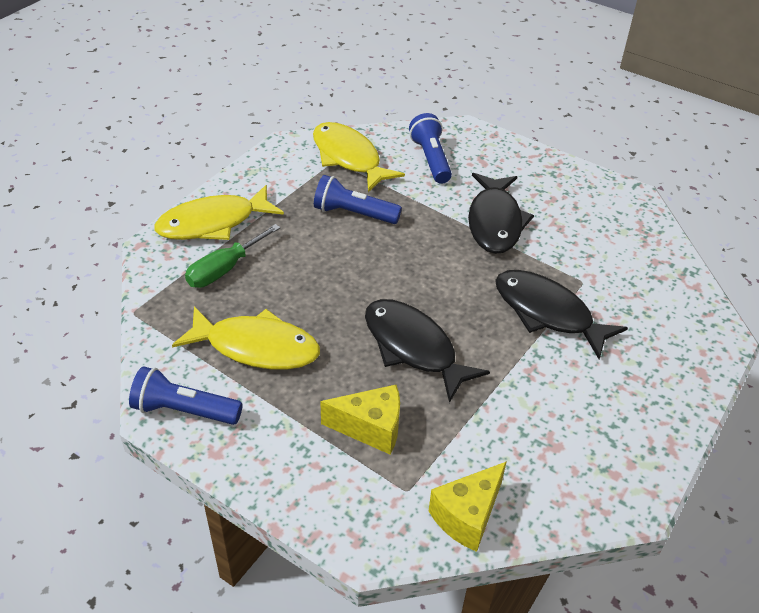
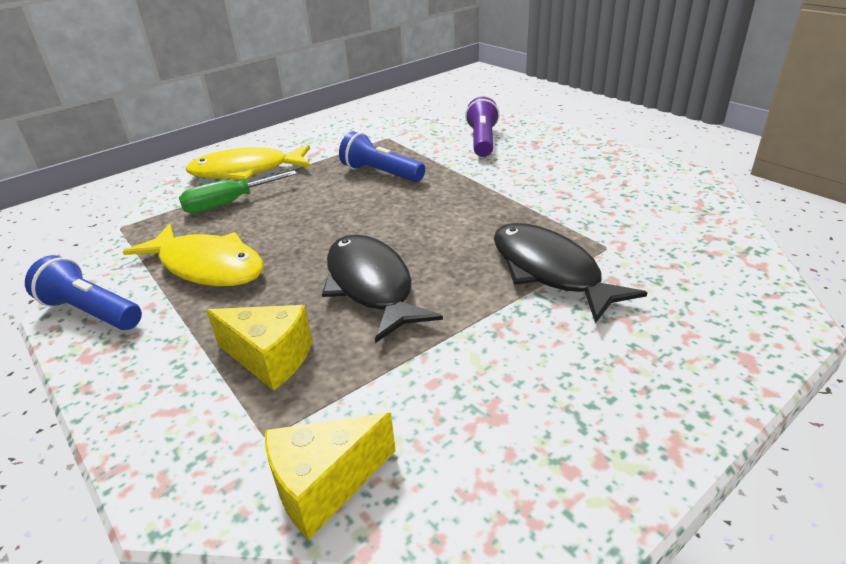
camera: 20 degrees right, 10 degrees down
(348, 158) = (402, 136): yellow fish -> none
(431, 159) = (482, 141): blue flashlight -> purple flashlight
(495, 222) = (525, 189): black fish -> none

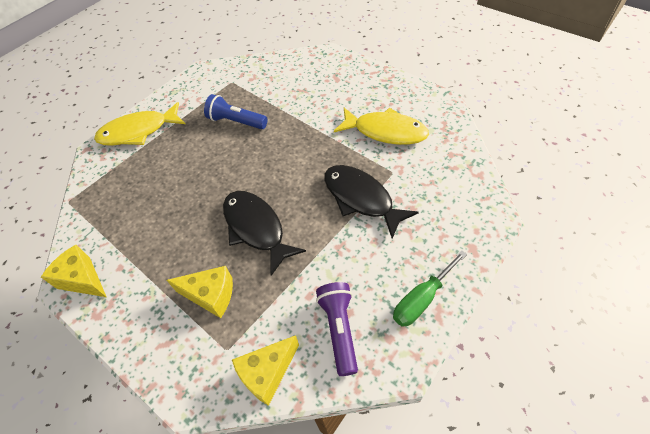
camera: 10 degrees left, 20 degrees up
(91, 312) = (83, 279): blue flashlight -> yellow cheese
(207, 266) = (145, 228): yellow fish -> yellow fish (385, 131)
(228, 203) = (137, 167): green screwdriver -> green screwdriver (421, 299)
(482, 141) = (299, 78): purple flashlight -> purple flashlight (339, 329)

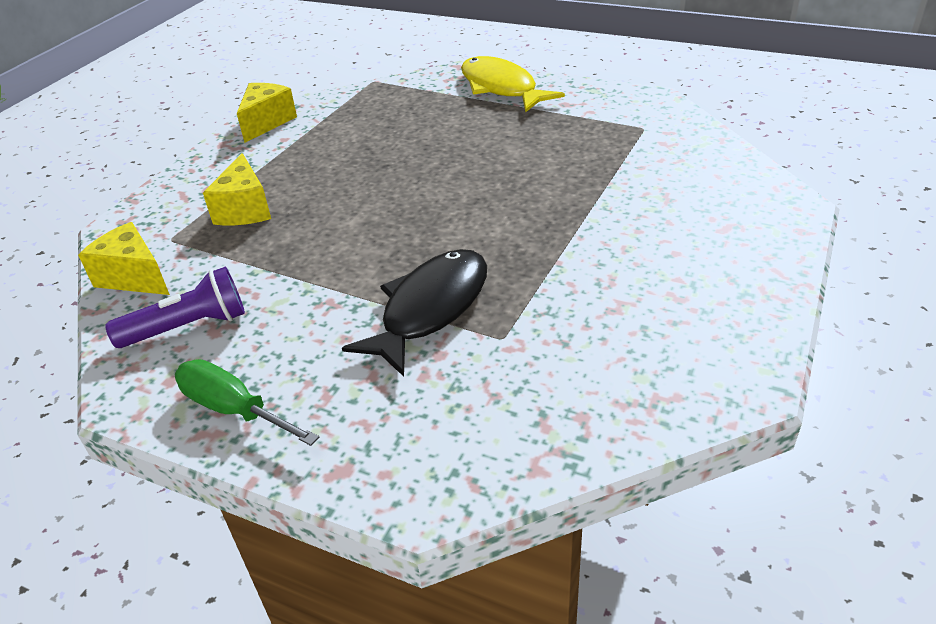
camera: 75 degrees right, 15 degrees down
(236, 121) = (556, 153): blue flashlight -> none
(256, 228) = (353, 219): black fish -> none
(385, 131) = (606, 313): yellow fish -> none

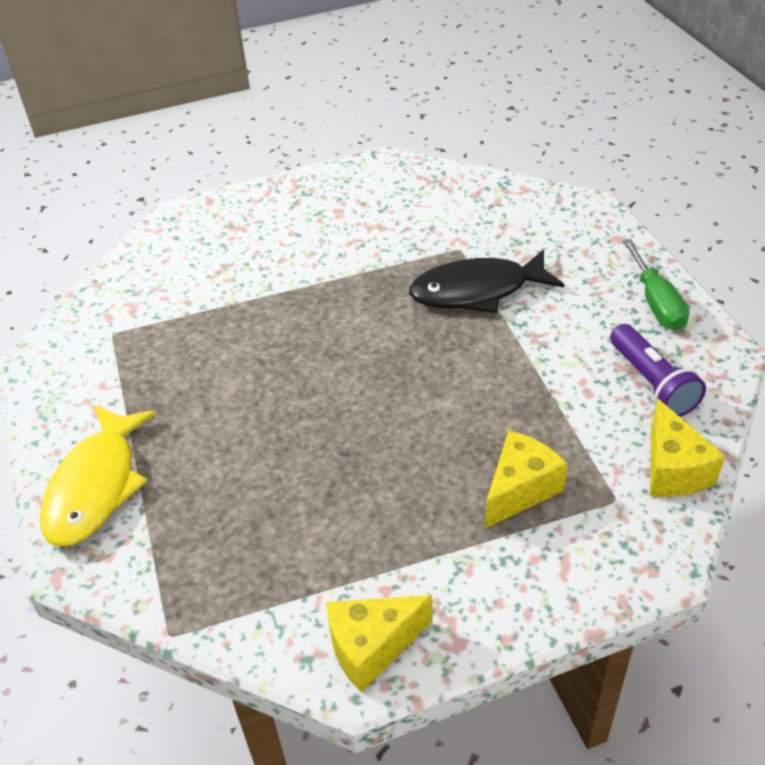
camera: 135 degrees left, 5 degrees up
(189, 327) = (652, 383): purple flashlight -> purple flashlight turned 135 degrees counterclockwise

